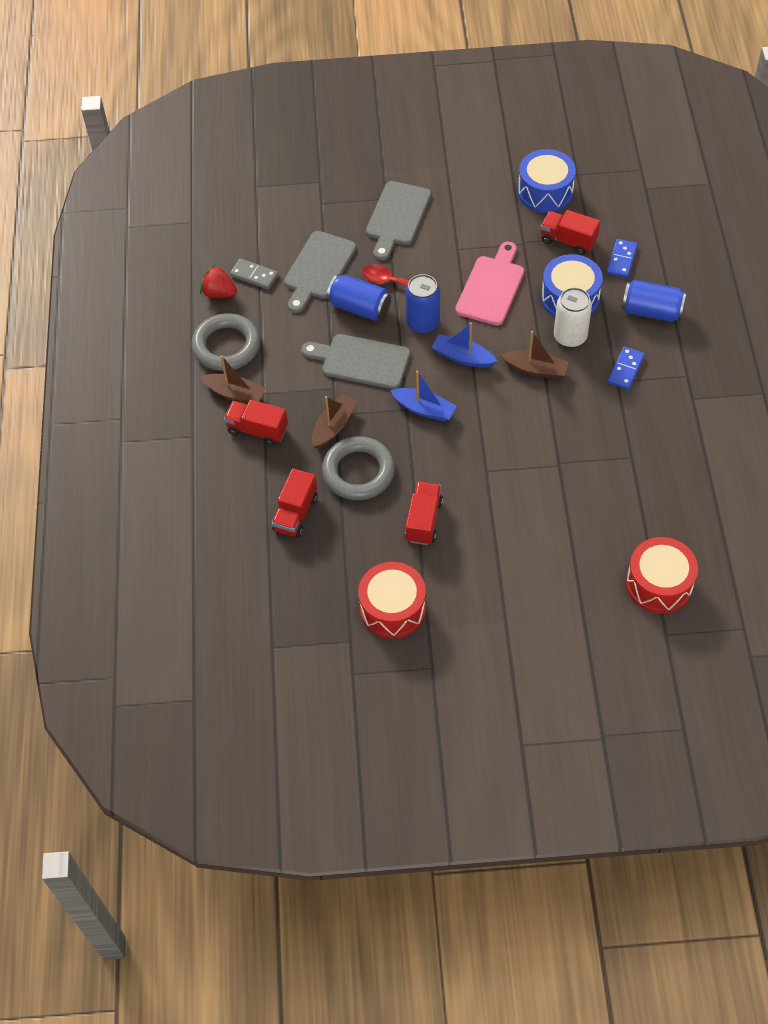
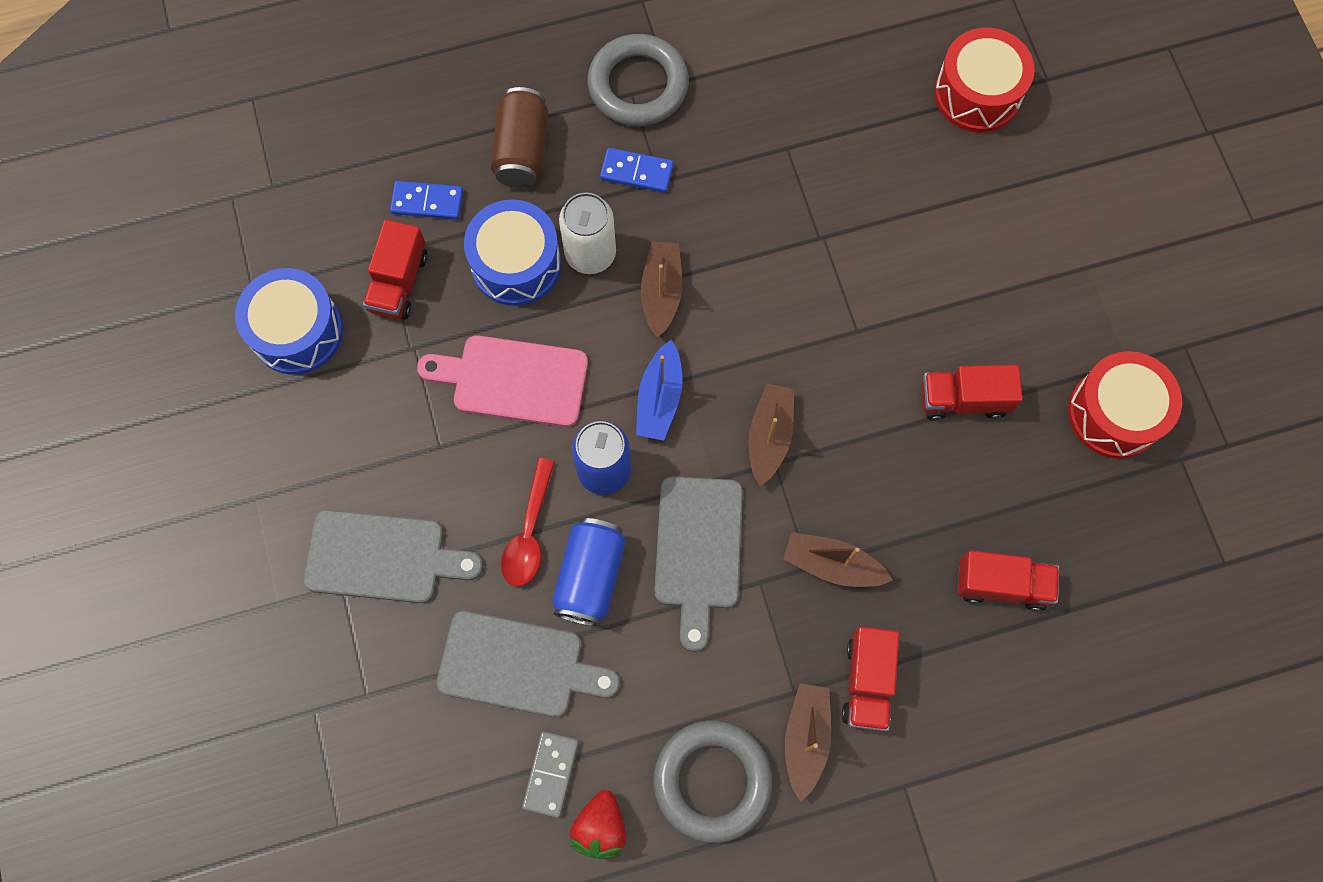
camera: 105 degrees left, 15 degrees up
(358, 472) = (905, 509): grey ring -> grey ring (638, 85)
(424, 409) = (769, 436): blue boat -> brown boat
(651, 311) = (522, 150): blue can -> brown can

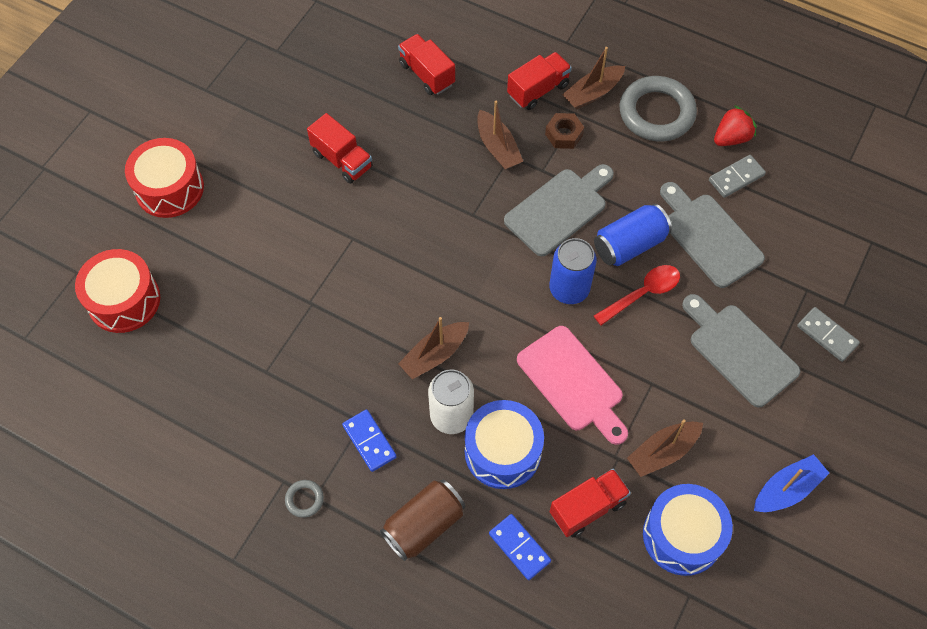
camera: 135 degrees left, 10 degrees down
(308, 657) = (827, 335): none -> grey domino
(638, 85) = (304, 499): grey ring -> grey ring, size x0.42
(659, 398) = (499, 299): blue boat -> blue boat (787, 489)
(769, 436) = (461, 229): brown boat -> brown boat (662, 452)
(782, 649) = (564, 134): none -> brown nut
(1114, 413) = (279, 92): red drum -> red drum (169, 188)

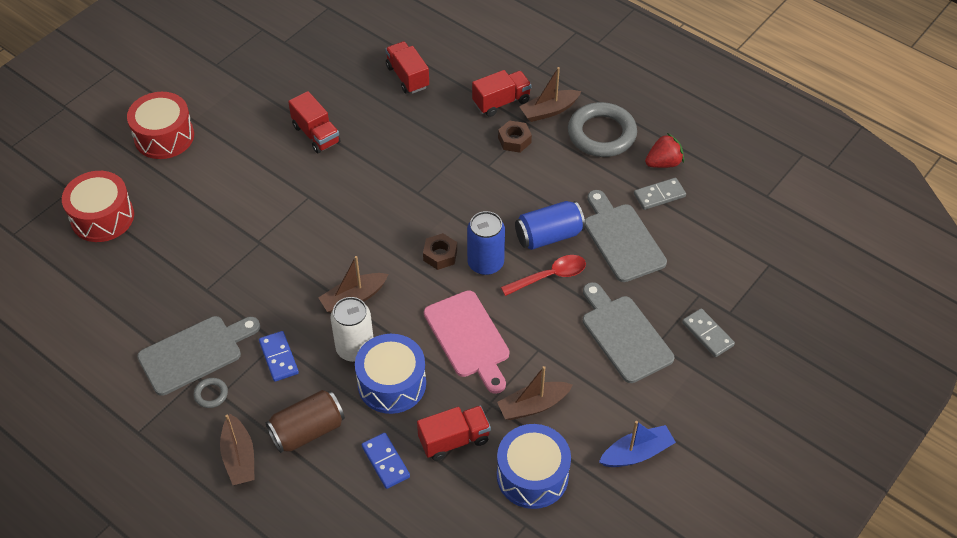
camera: 10 degrees right, 10 degrees down
(498, 147) = (453, 143): brown boat -> brown boat (239, 457)
(517, 287) = (440, 255): none -> brown nut
(559, 209) = (494, 199): grey cutting board -> grey cutting board (195, 353)

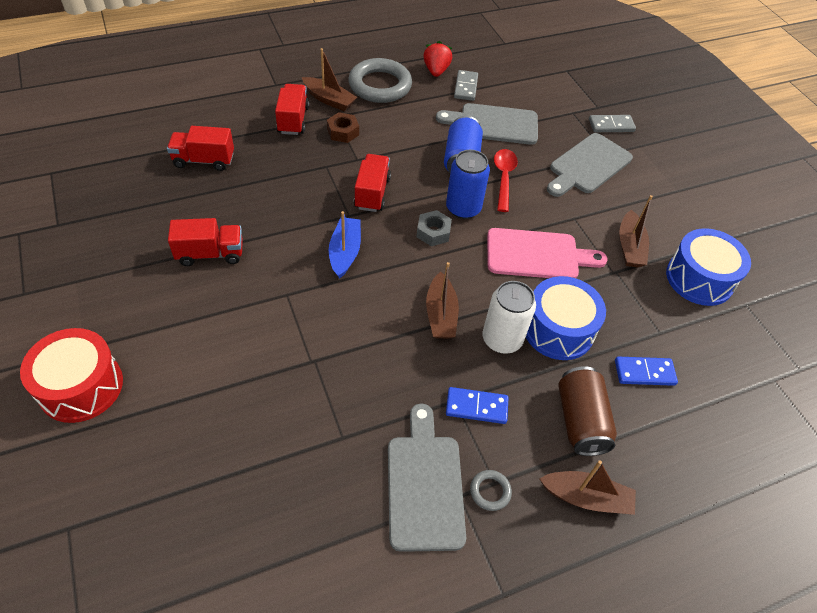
camera: 65 degrees left, 0 degrees up
(102, 217) = (147, 505): red drum -> none
(440, 255) = (433, 232): brown nut -> grey nut
(454, 440) = (641, 313): red truck -> red truck (372, 193)
(549, 111) = (329, 100): brown boat -> brown boat turned 60 degrees counterclockwise
(624, 335) = (588, 165): grey cutting board -> grey cutting board turned 45 degrees counterclockwise
(637, 453) = (702, 210): blue boat -> blue boat (345, 252)

